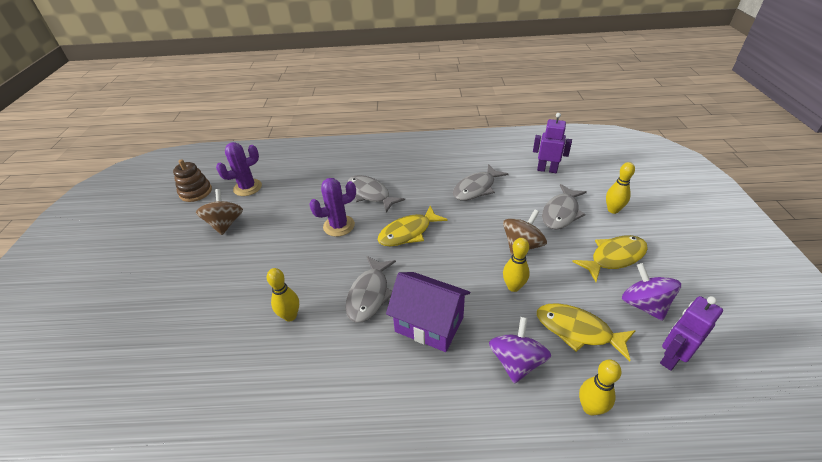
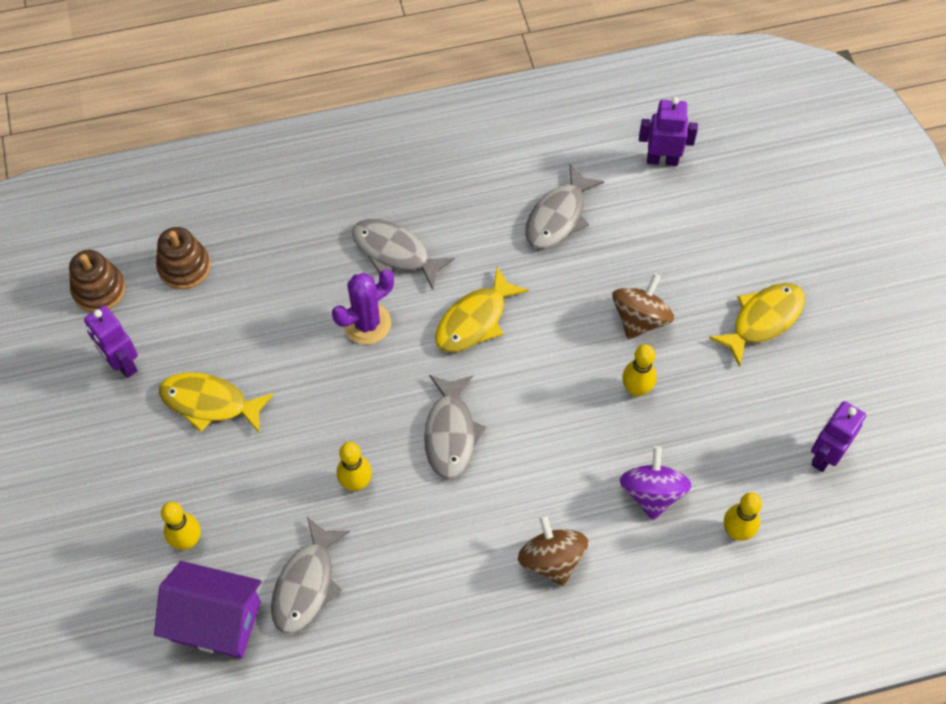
camera: 15 degrees left, 20 degrees up
(184, 227) = (123, 364): none -> purple robot
(225, 224) = (186, 347): brown spinning top -> brown spinning top (551, 559)
(247, 187) = (184, 267): purple cactus -> brown stacking toy
(429, 324) = (539, 463): purple house -> purple house (216, 621)
(561, 212) = (689, 248): grey fish -> grey fish (306, 584)
(578, 330) = (720, 439): yellow fish -> yellow fish (210, 403)
(613, 210) = (761, 232): yellow bowling pin -> yellow bowling pin (187, 540)
(643, 305) = (797, 388): purple spinning top -> none

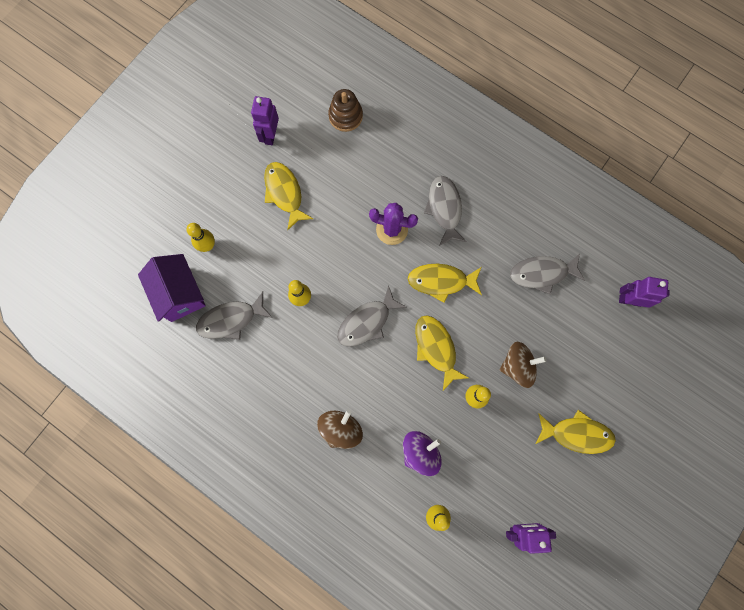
camera: 50 degrees right, 15 degrees up
(99, 289) = (299, 89): brown stacking toy -> none
(547, 384) = (436, 348): none -> yellow fish
(662, 160) = (630, 300): purple robot -> purple robot turned 45 degrees counterclockwise

